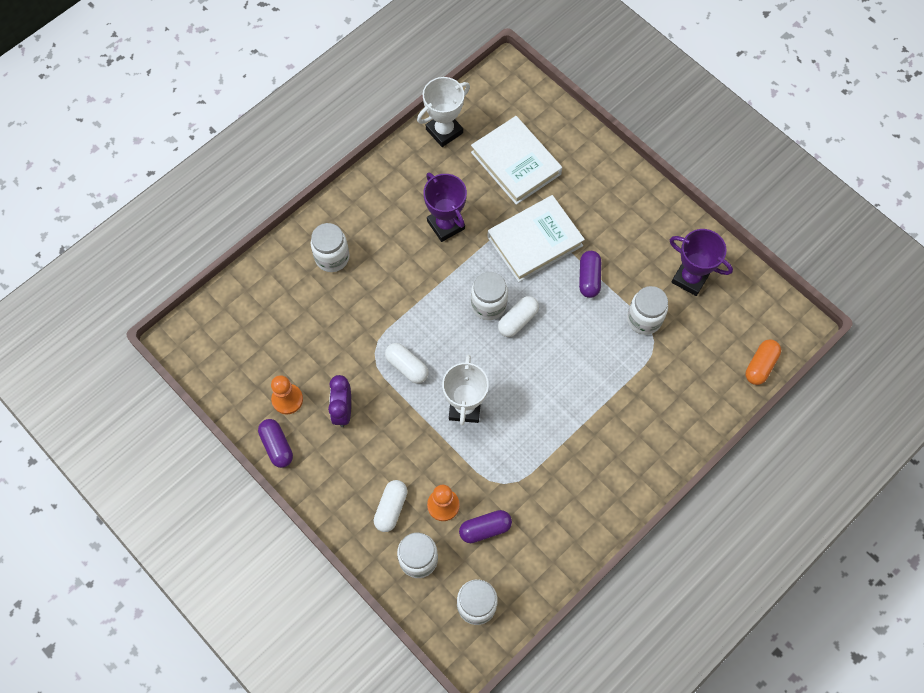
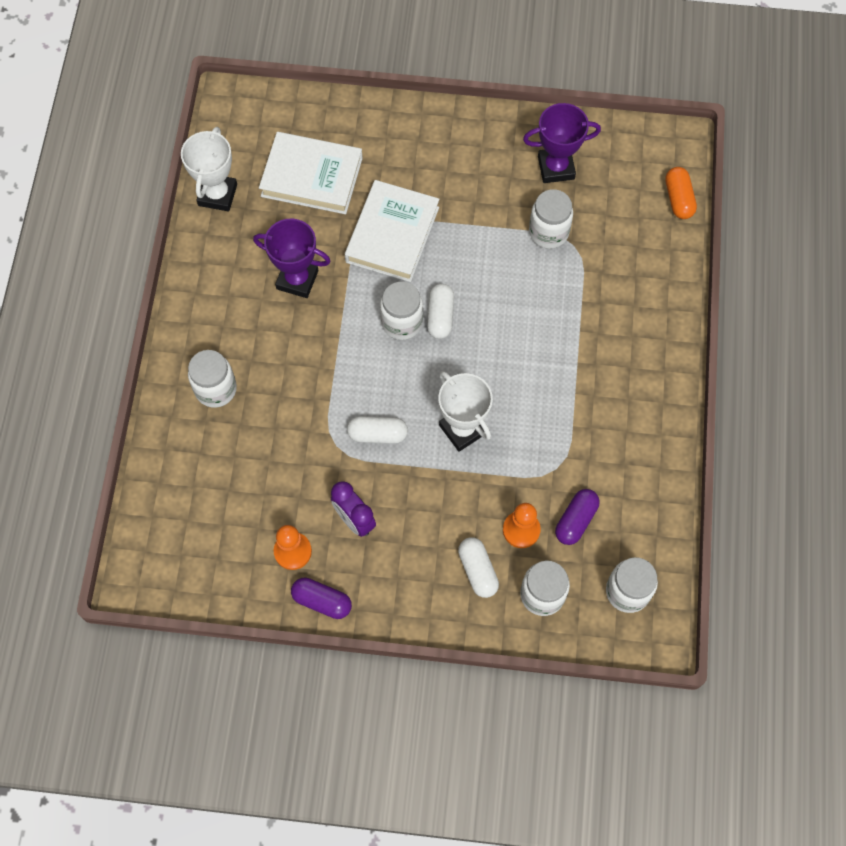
camera: 40 degrees left, 0 degrees up
(589, 278) = (470, 232): purple capsule -> none

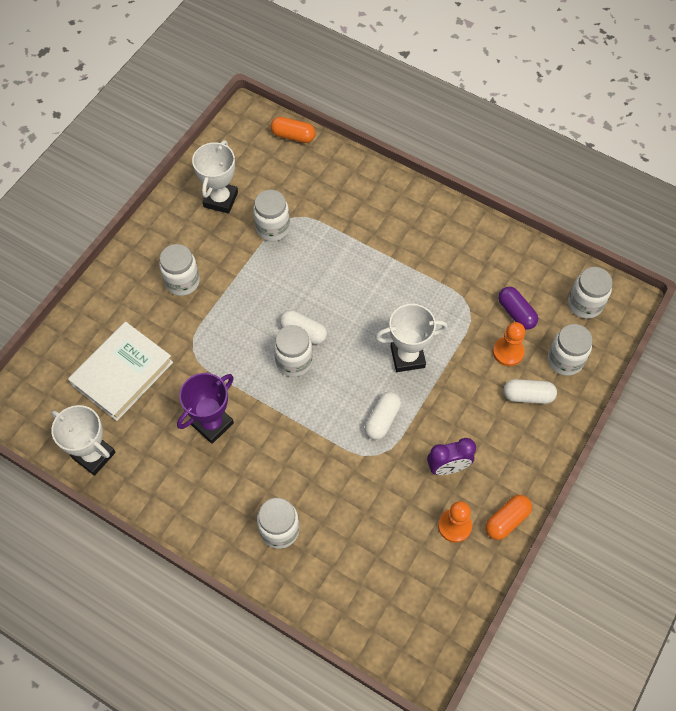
camera: 65 degrees left, 5 degrees down
(322, 601) = (506, 520): purple capsule -> orange capsule
(392, 234) = (212, 336): white book -> none
(439, 179) = (182, 282): none -> white jar
(556, 168) = (220, 199): purple trophy -> white trophy

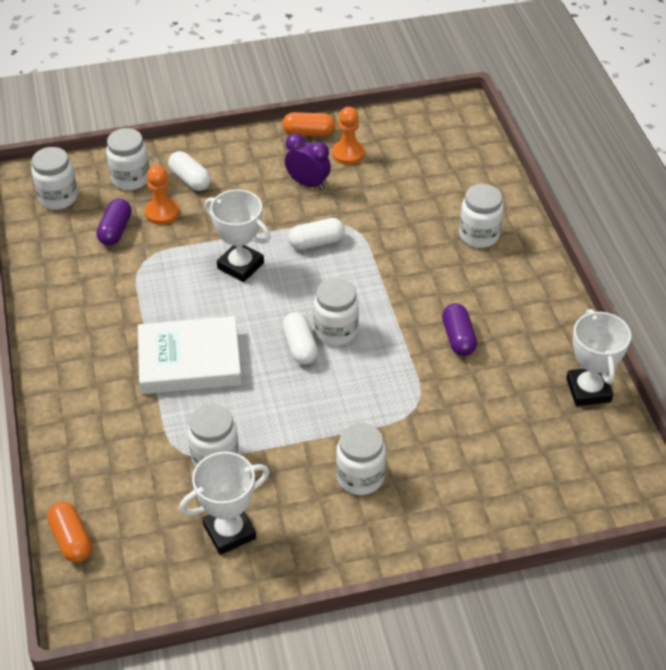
camera: 135 degrees left, 15 degrees down
(122, 373) = (501, 437): white book -> white book (190, 361)
(212, 424) = (458, 338): purple trophy -> purple capsule

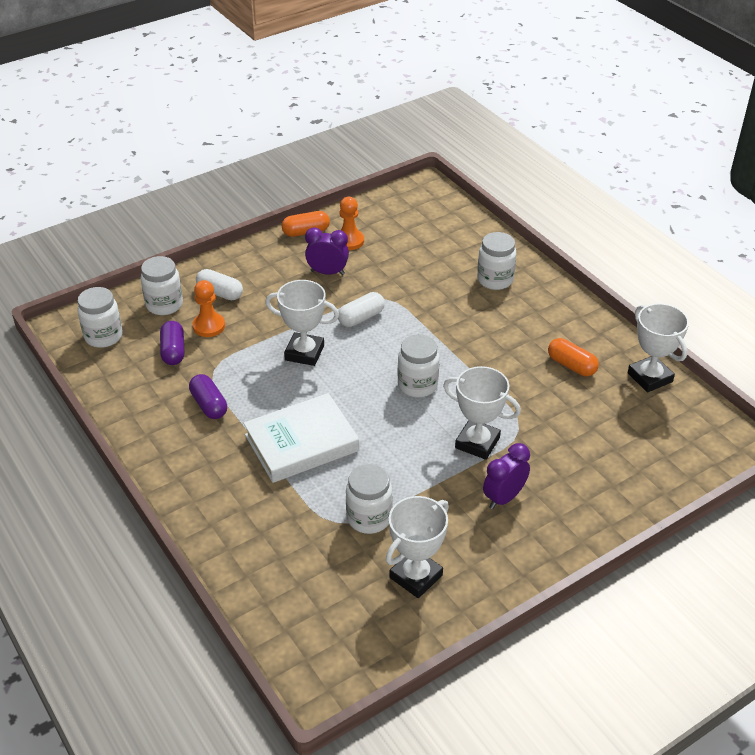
camera: 20 degrees left, 5 degrees down
(71, 539) = (274, 627): orange capsule -> orange capsule (571, 365)
(300, 346) = (393, 405): white capsule -> none
(360, 477) = (504, 498): white jar -> purple clock
(364, 410) = (477, 443): none -> white trophy
(458, 338) = (523, 364): purple capsule -> purple capsule (209, 405)

